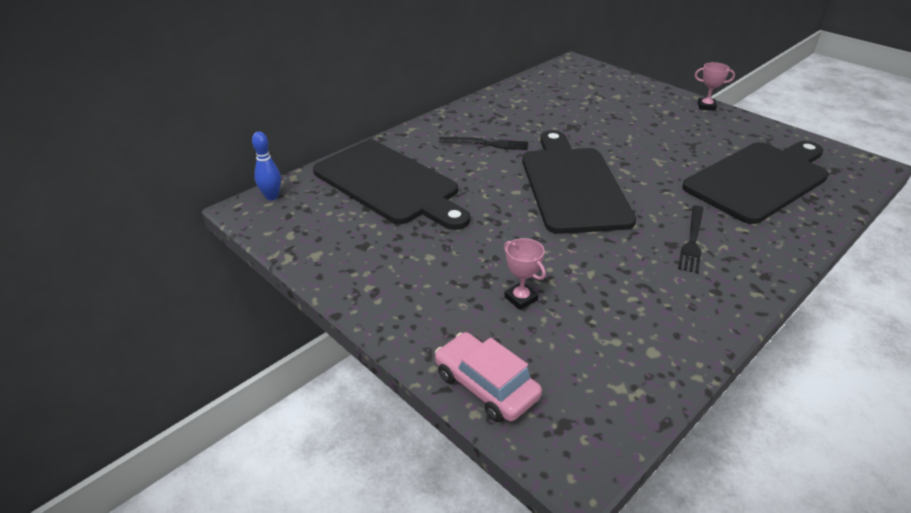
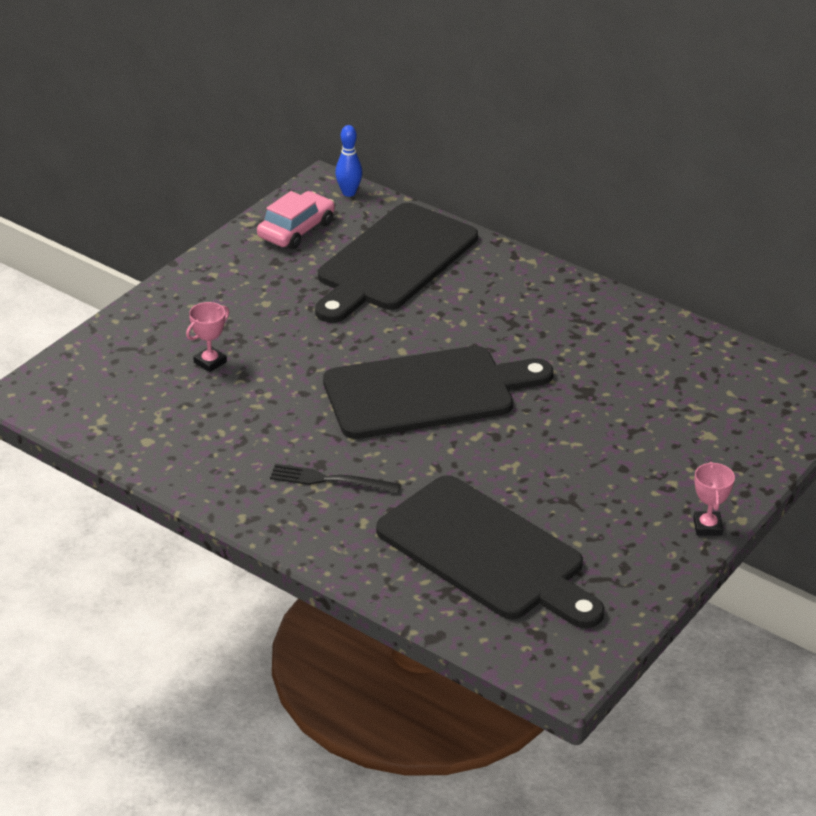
camera: 80 degrees right, 0 degrees up
(486, 386) = (98, 349): pink car -> pink car (296, 230)
(487, 143) = (511, 322): black fork -> none

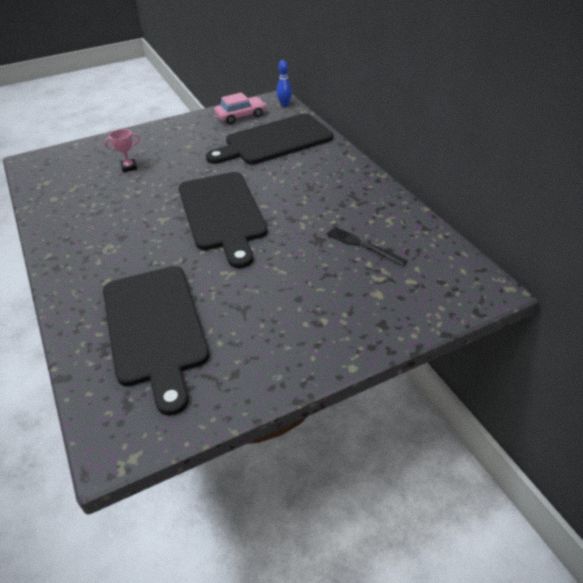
camera: 30 degrees right, 5 degrees up
(330, 480) = (116, 248): black fork -> black fork (363, 245)
(426, 392) = (222, 213): black cutting board -> black cutting board turned 60 degrees clockwise
(707, 526) = (321, 364): pink trophy -> none

